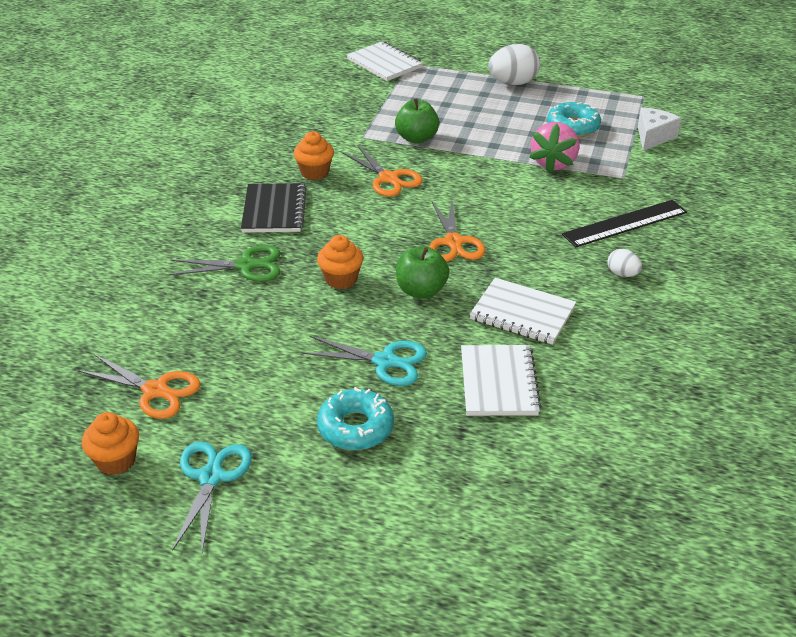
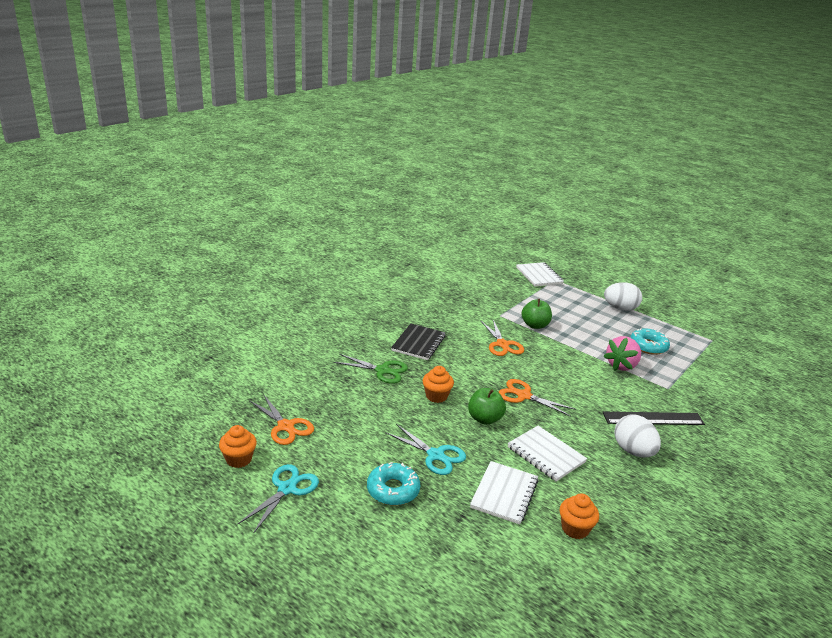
camera: 20 degrees right, 10 degrees down
(314, 172) = (457, 328): orange cupcake -> orange cupcake (575, 529)
(453, 242) = (523, 395): orange scissors -> orange scissors turned 105 degrees clockwise
(622, 274) = (633, 451): white egg -> white egg, size x1.90
(653, 137) = (705, 368): white cheese -> none

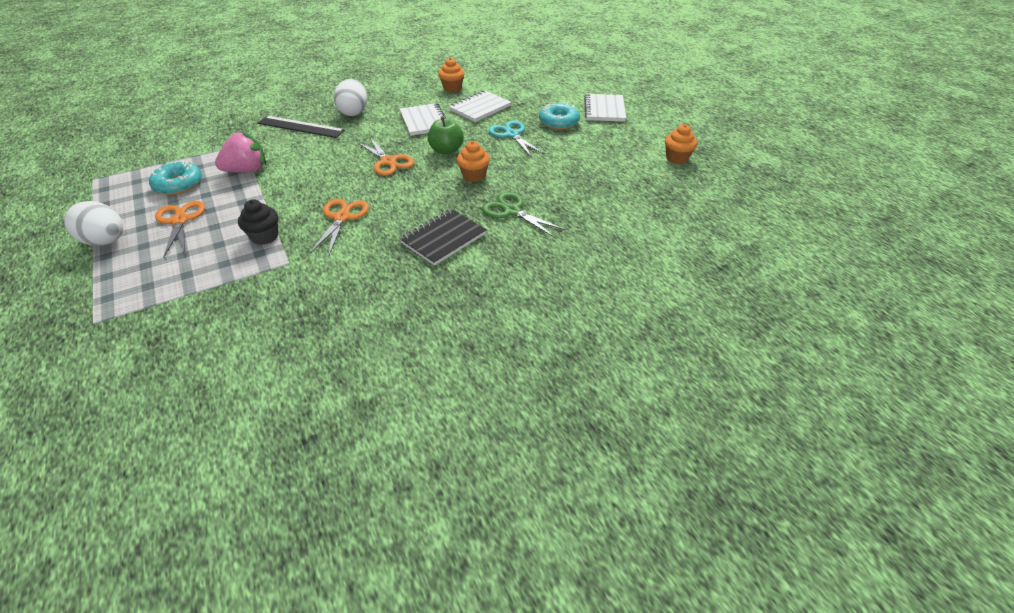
camera: 155 degrees left, 15 degrees up
(286, 426) = (633, 175): orange scissors -> orange scissors (180, 220)
(287, 489) = (638, 135): turquoise scissors -> none
(535, 325) = (265, 236): green apple -> black cupcake
(539, 276) = (104, 339): white notebook -> white notebook (604, 109)

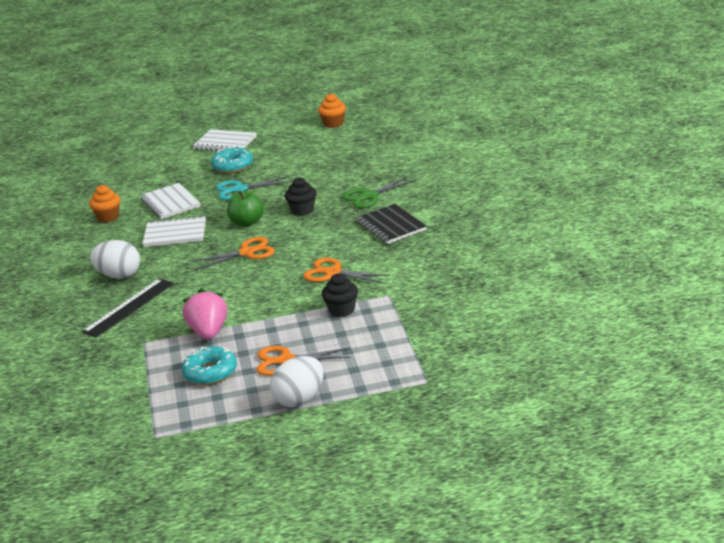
camera: 70 degrees left, 15 degrees down
(474, 176) = (302, 210): orange cupcake -> black cupcake

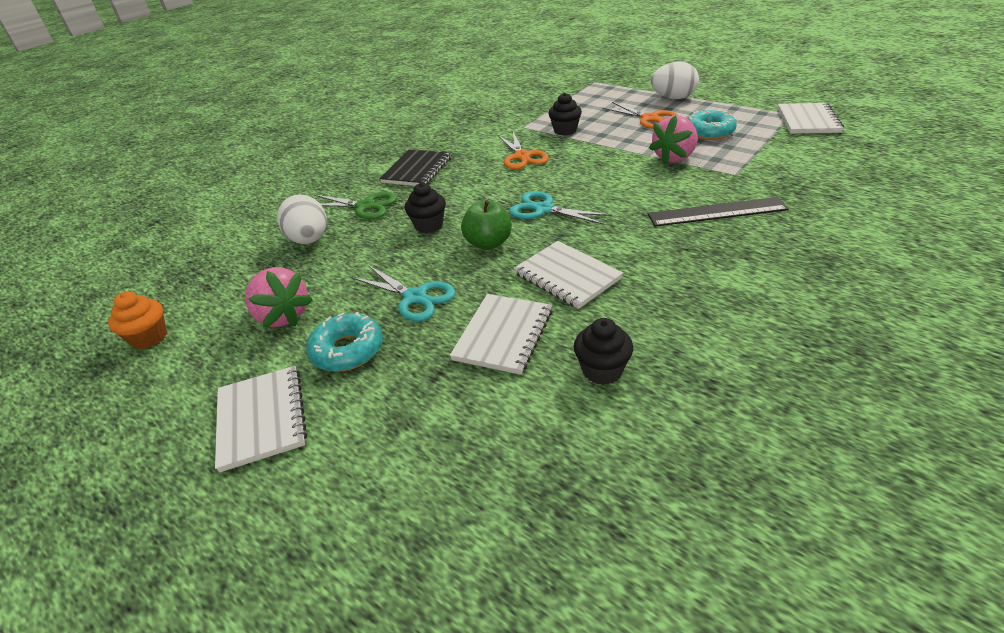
camera: 130 degrees left, 10 degrees up
(108, 217) = (602, 370): orange cupcake -> black cupcake
(119, 275) = (689, 255): white egg -> white egg (309, 240)
(131, 433) = (808, 120): none -> white notebook
(247, 252) = (543, 209): orange scissors -> turquoise scissors
(290, 155) = (283, 316): none -> pink strawberry

